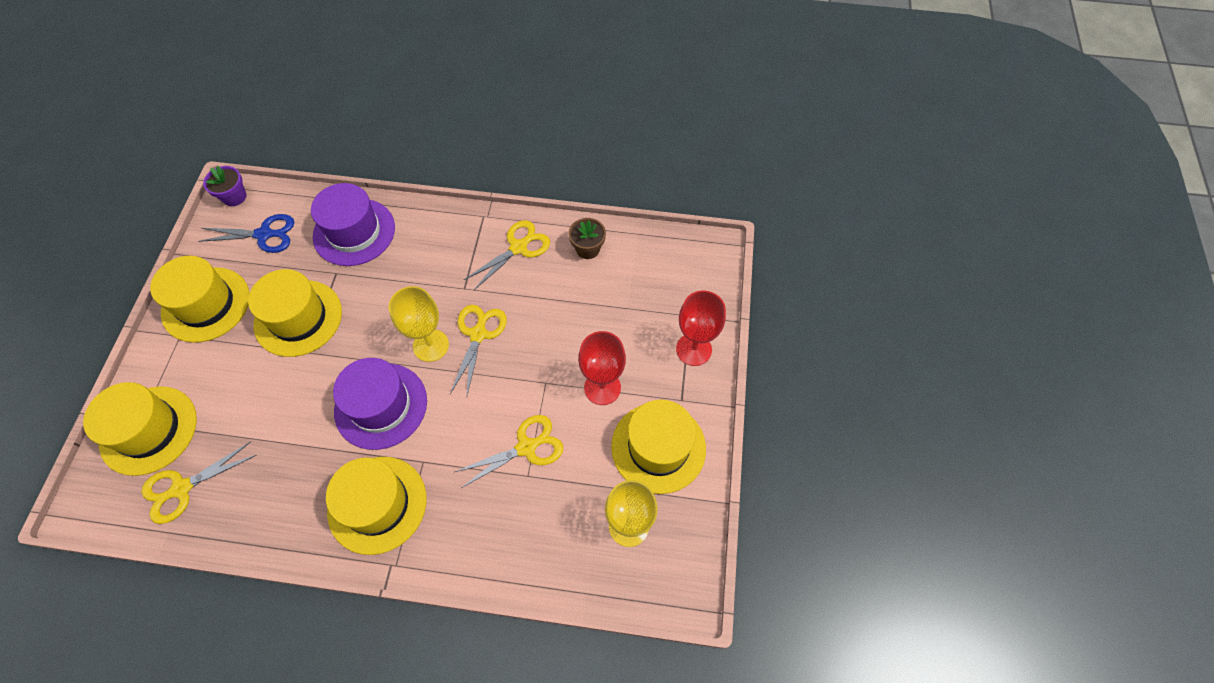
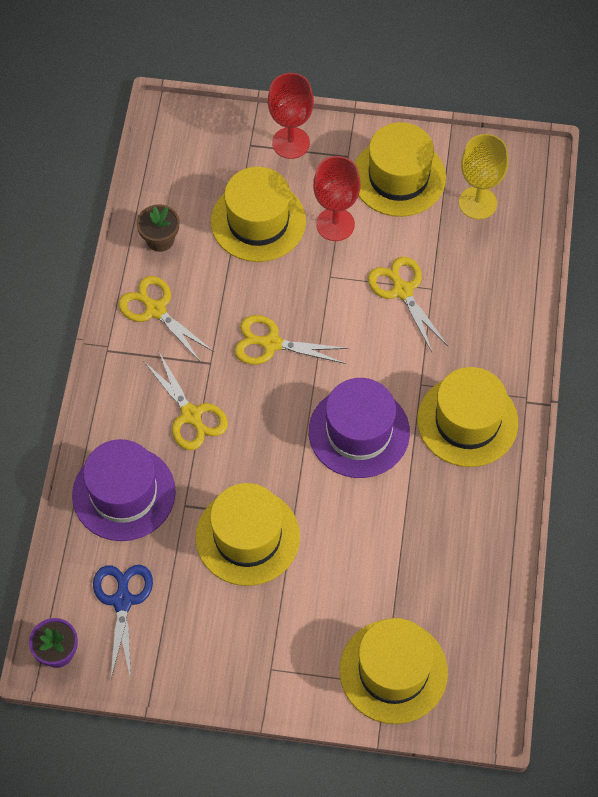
camera: 90 degrees left, 0 degrees up
(181, 488) = (459, 617): yellow scissors -> yellow scissors (191, 416)
(206, 304) = (226, 648): yellow hat -> yellow hat (258, 221)
(431, 345) = (285, 390): yellow goblet -> none

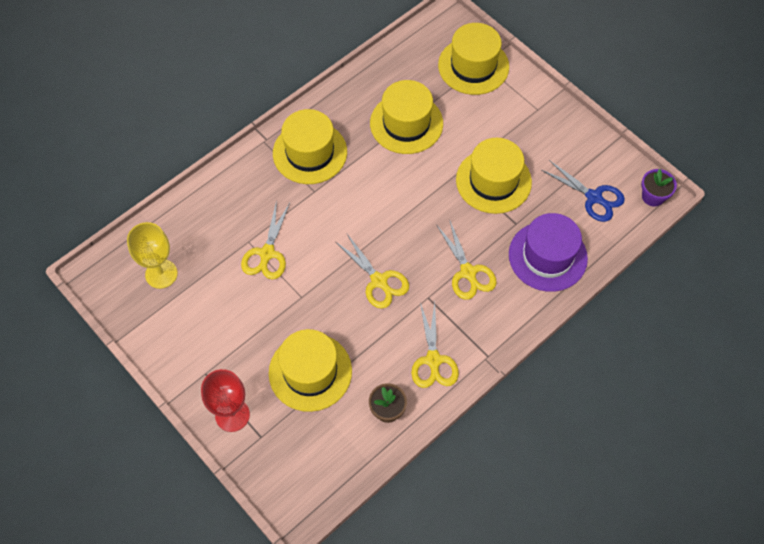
camera: 140 degrees left, 0 degrees up
(122, 600) = (594, 197): blue scissors -> blue scissors turned 90 degrees counterclockwise
(191, 416) = (468, 273): yellow scissors -> yellow scissors turned 150 degrees clockwise
(335, 224) = (263, 329): red goblet -> none
(359, 432) = (376, 191): purple hat -> none
(398, 177) = (189, 331): yellow hat -> yellow hat (406, 123)

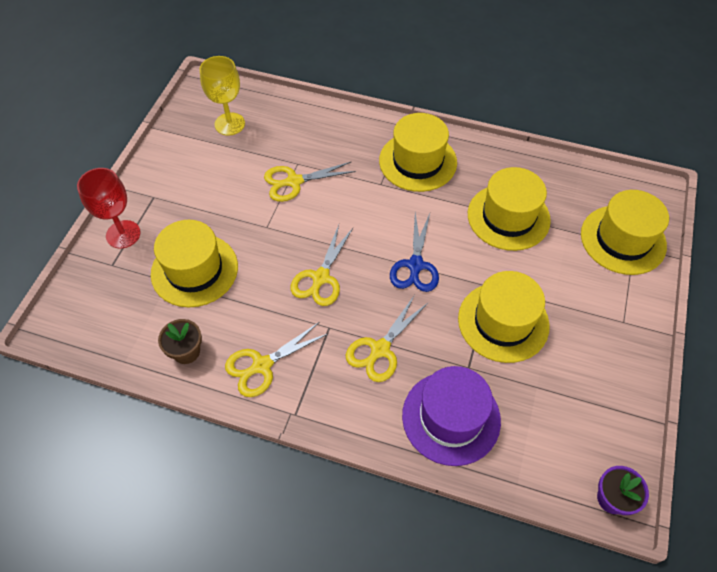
camera: 60 degrees right, 5 degrees down
(594, 197) = (560, 432): blue scissors -> blue scissors (415, 266)

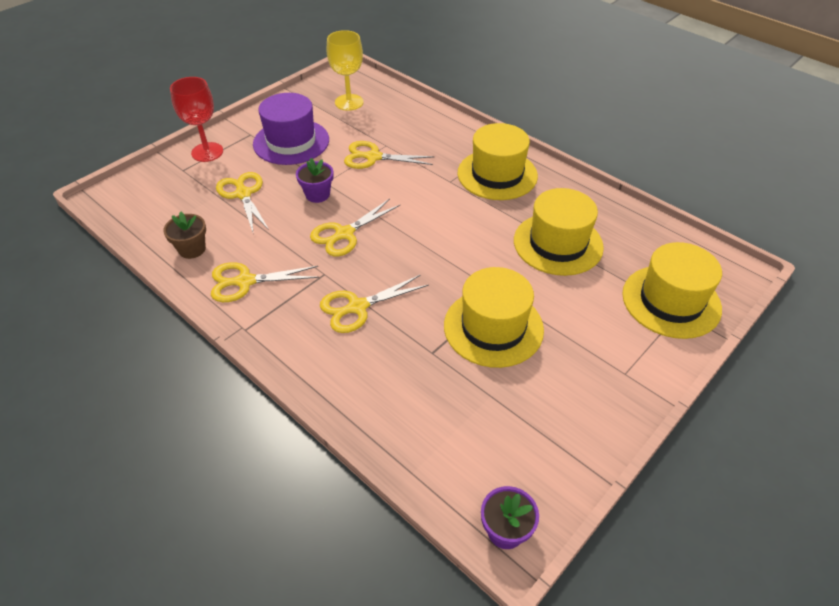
camera: 25 degrees right, 10 degrees down
(194, 270) = (243, 194): yellow hat -> yellow scissors
(268, 244) = (317, 194): none -> purple flower pot
(415, 266) = (438, 253): blue scissors -> none
(451, 417) = (385, 388): purple hat -> purple hat (291, 142)

